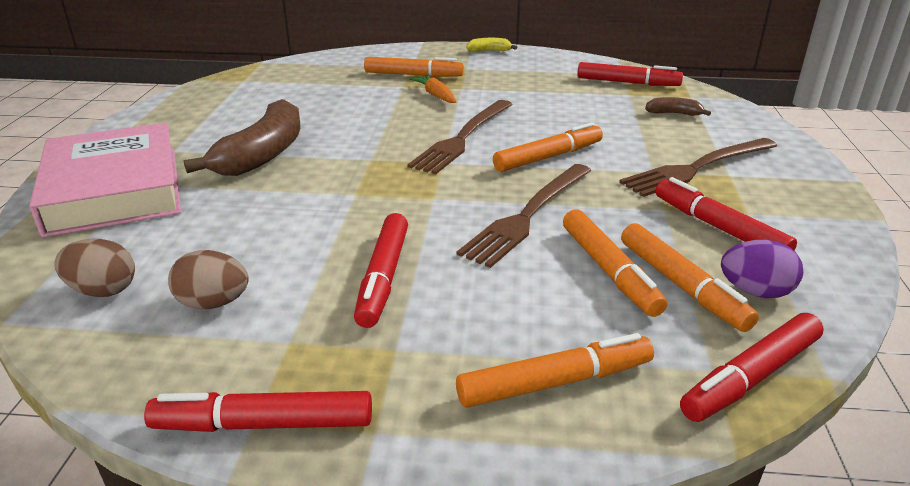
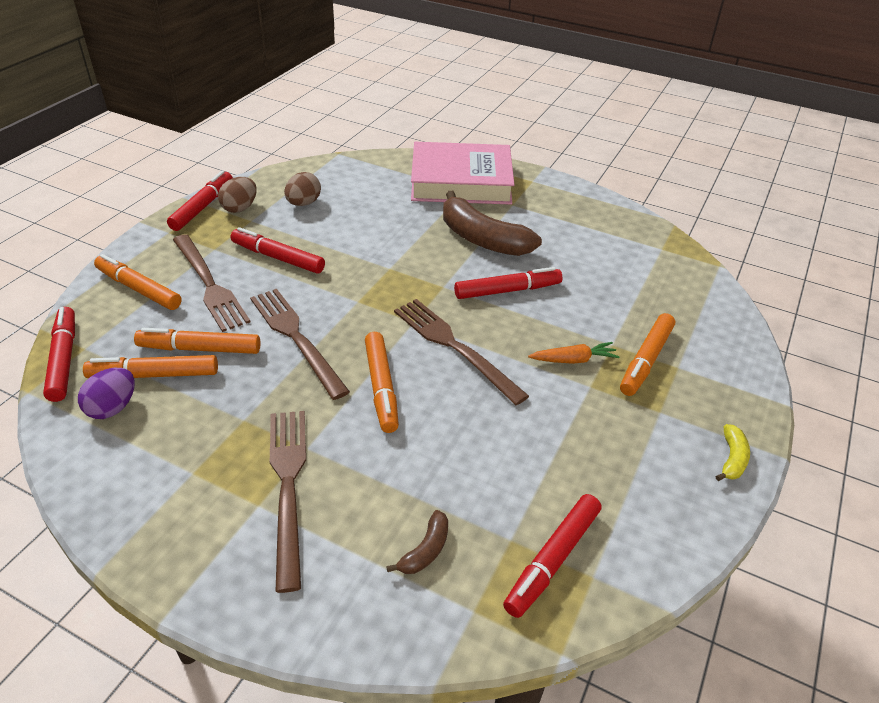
camera: 110 degrees right, 10 degrees up
(103, 290) = (343, 176): brown egg -> brown egg (240, 208)
(487, 315) = (209, 284): none -> brown fork
(555, 382) = (138, 289): orange marker -> orange marker turned 120 degrees clockwise
(718, 228) = (191, 436): red marker -> red marker (507, 290)

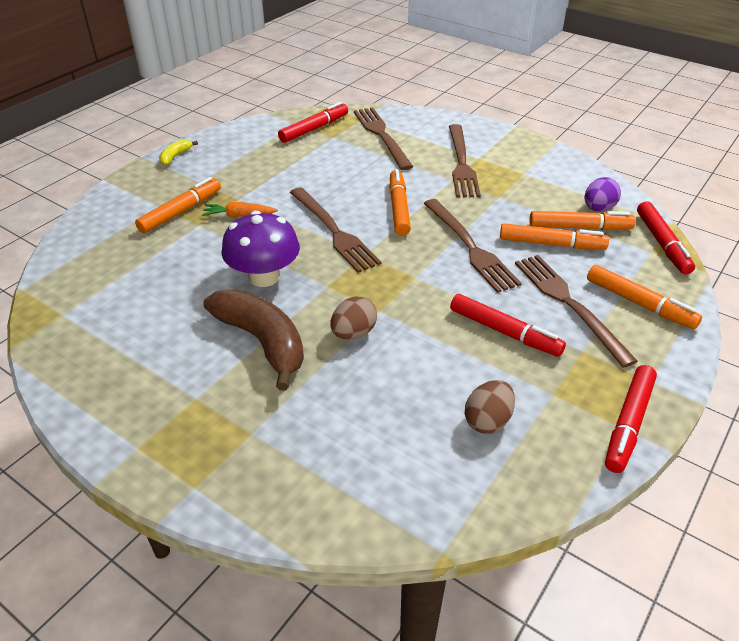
camera: 170 degrees left, 0 degrees up
(240, 208) = (575, 417): brown egg -> brown egg (353, 333)
(425, 550) = (382, 136): brown banana -> brown fork
(461, 182) = (249, 452): pink book -> none
(507, 290) = (264, 277): red marker -> purple mushroom

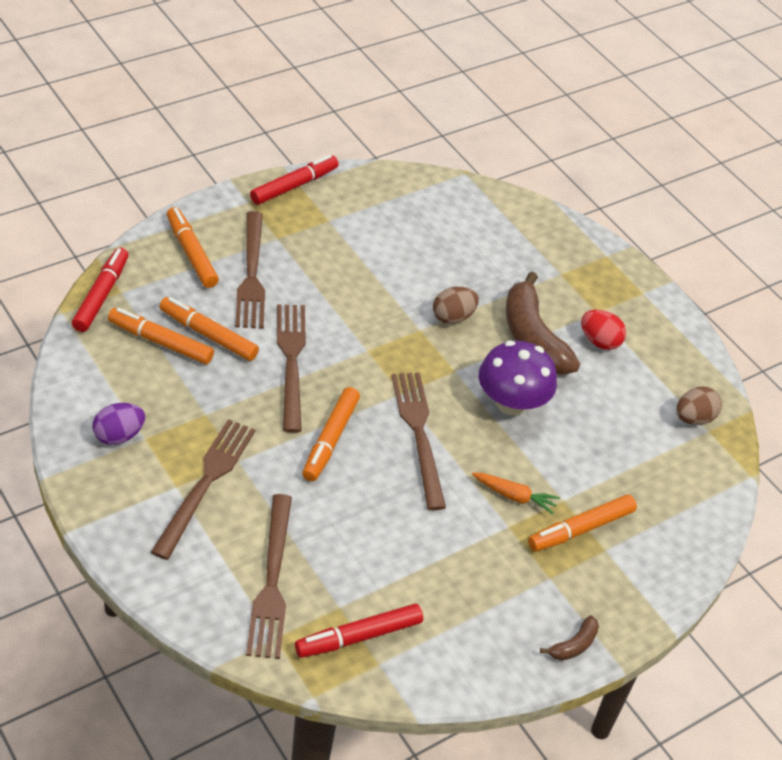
camera: 165 degrees left, 5 degrees up
(175, 157) = (573, 645): yellow banana -> brown banana
(187, 363) = (599, 341): none -> red egg
(487, 420) = (389, 221): brown egg -> brown egg (693, 418)
(504, 332) = (327, 273): red marker -> none
(598, 209) = (116, 356): purple egg -> purple egg (119, 436)

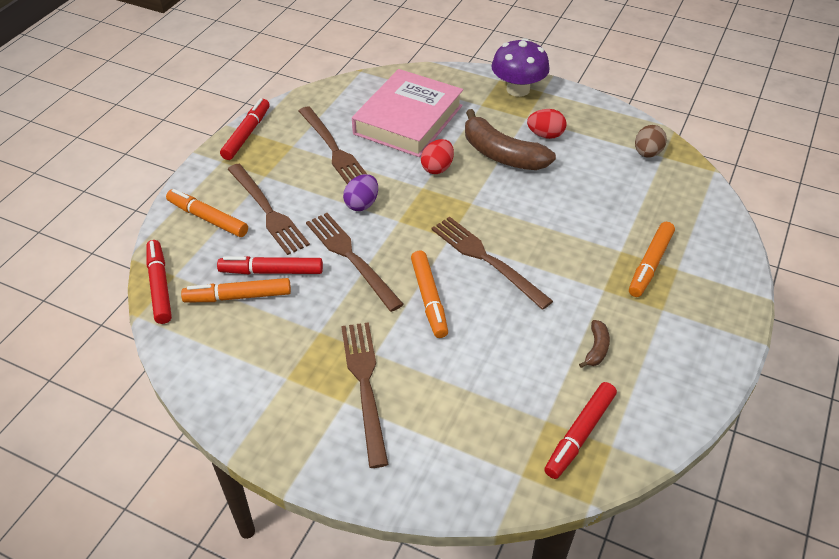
camera: 25 degrees left, 0 degrees up
(119, 436) = (264, 388): purple egg -> purple egg (362, 204)
(208, 335) = (271, 271): orange marker -> red marker
(271, 581) = (480, 431): brown fork -> brown fork (333, 149)
(453, 317) = (437, 168): brown egg -> red egg
(468, 251) = (408, 120): none -> pink book
(511, 403) = (528, 204): purple mushroom -> purple mushroom (518, 89)
(514, 496) = (588, 266): orange carrot -> none
(573, 645) = (721, 347): brown banana -> brown banana (596, 348)

